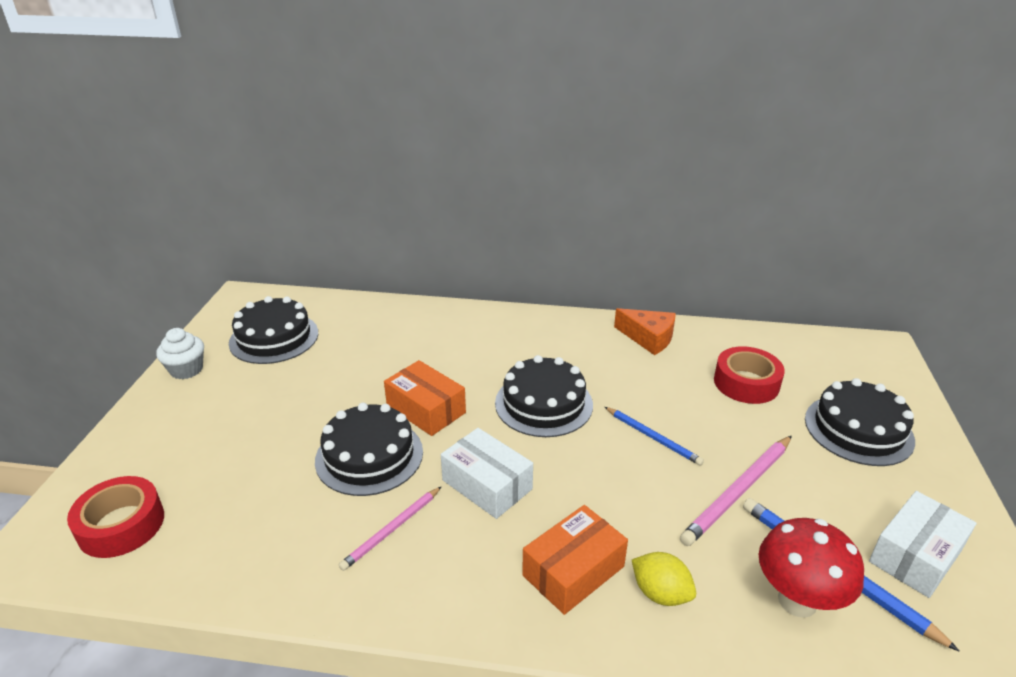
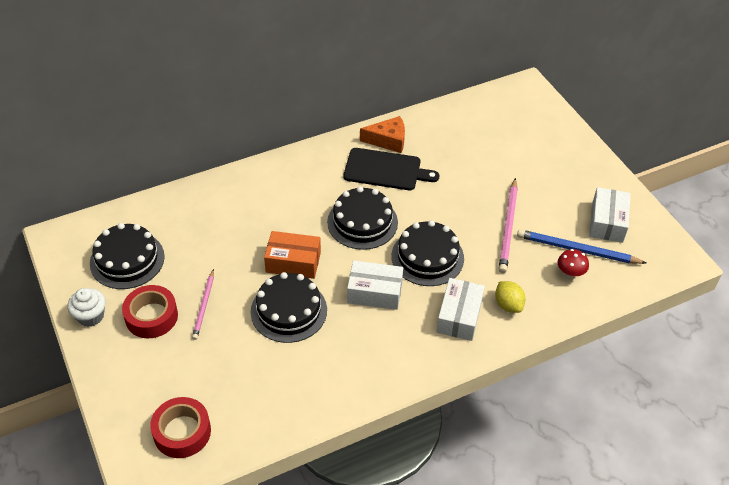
camera: 35 degrees left, 15 degrees up
(392, 529) = (346, 346): pink pencil -> pink pencil (204, 306)
(573, 571) = (459, 316): orange box -> white box
(620, 364) = (385, 170): none -> black cutting board
(652, 437) = (442, 215): blue pencil -> none
(660, 593) = (508, 305): yellow lemon -> yellow lemon turned 60 degrees clockwise
(746, 383) = (468, 150): red tape -> red tape (151, 316)
(797, 601) = (569, 275): red mushroom -> red mushroom, size x0.58
(858, 429) = (544, 156): black cake -> black cake (427, 257)

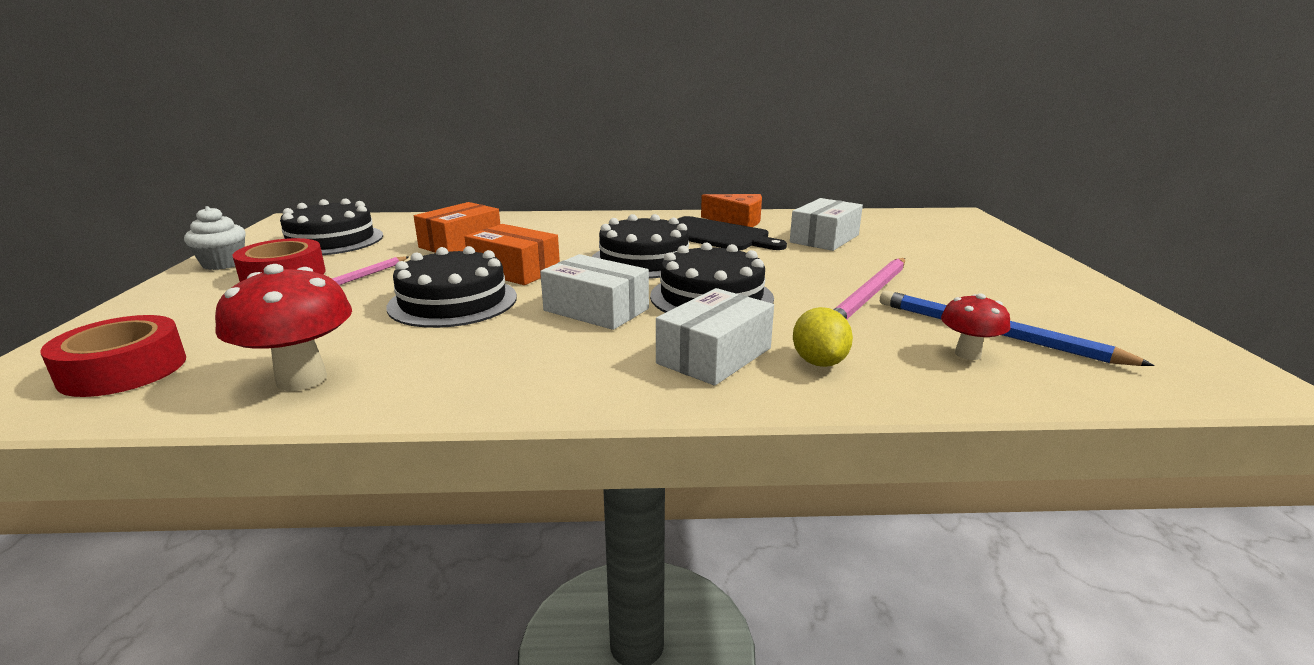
camera: 25 degrees right, 25 degrees down
(225, 236) = (461, 243): none -> orange box
(281, 405) = (302, 379): none -> red mushroom
(607, 222) = (1066, 318): white box -> white box (824, 238)

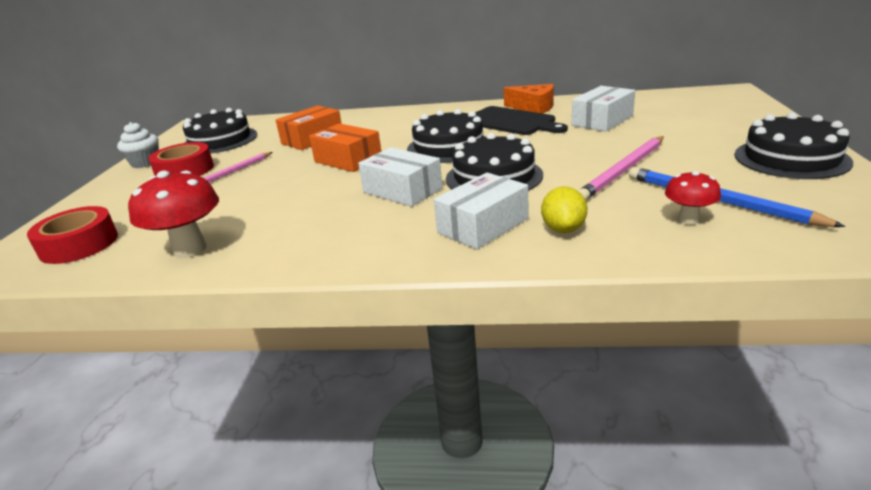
camera: 10 degrees right, 5 degrees up
(453, 301) = (299, 187): black cake -> black cake (791, 158)

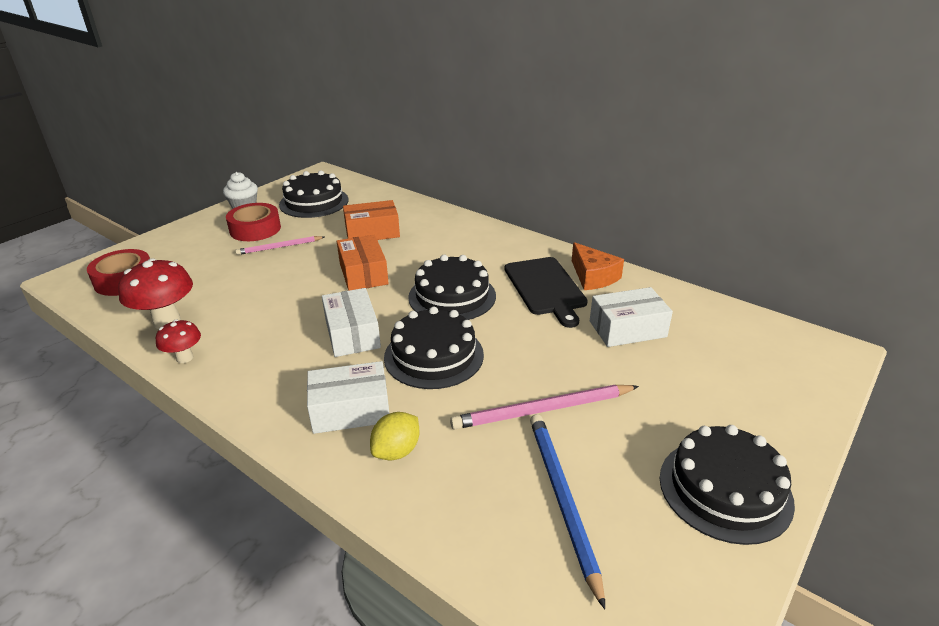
camera: 30 degrees right, 5 degrees up
(688, 220) = (502, 505): red mushroom -> red mushroom (184, 358)

